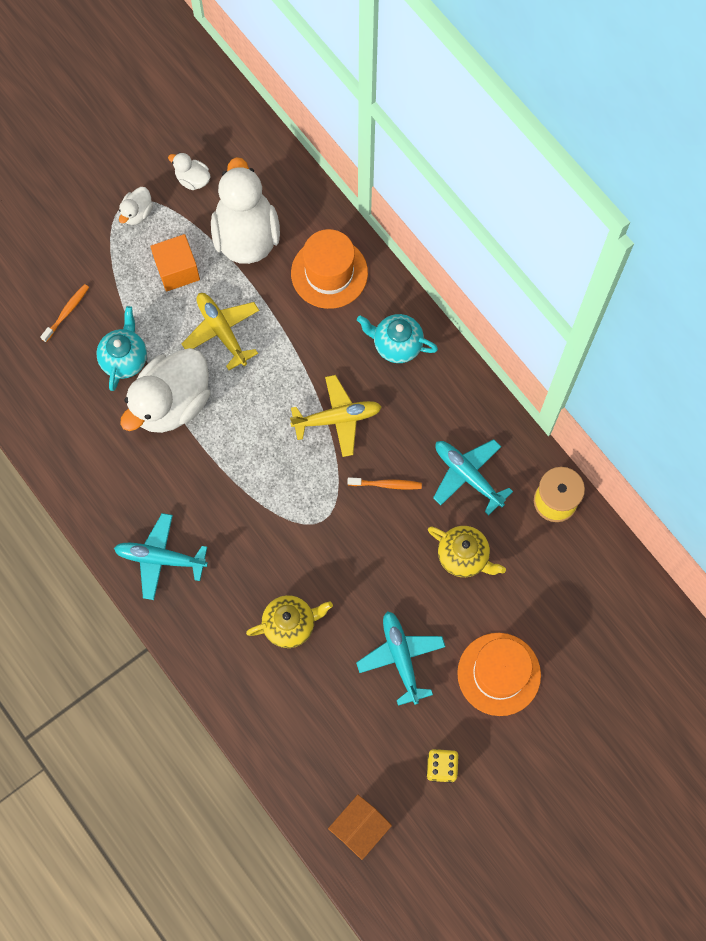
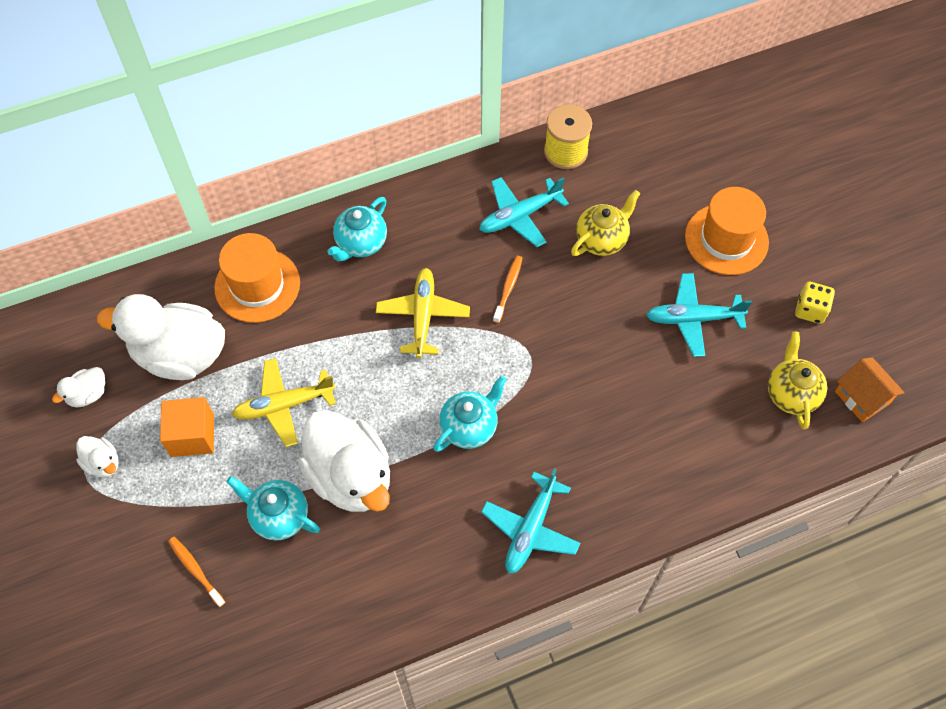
camera: 75 degrees left, 10 degrees down
(240, 486) = (469, 427): none -> turquoise teapot
(290, 624) = (636, 413): yellow teapot -> yellow teapot (791, 394)

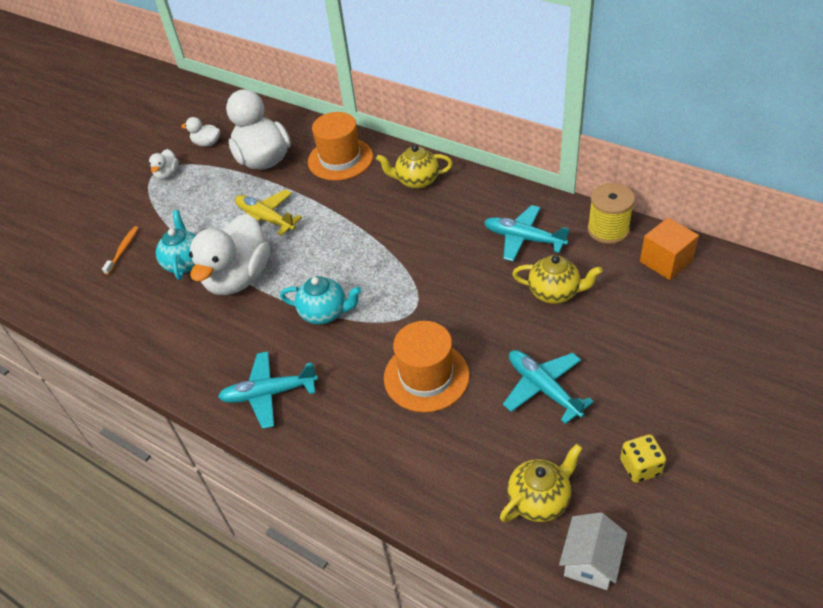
camera: 60 degrees right, 15 degrees down
(192, 435) = (213, 195): orange cube -> orange cube (665, 261)
(360, 243) = (416, 181): turquoise teapot -> yellow teapot
(423, 316) = (391, 240): yellow plane -> none
(508, 288) = (457, 268): orange toothbrush -> none
(726, 239) = (644, 367): orange hat -> orange hat (426, 376)
(862, 397) = (590, 561): orange house -> white house

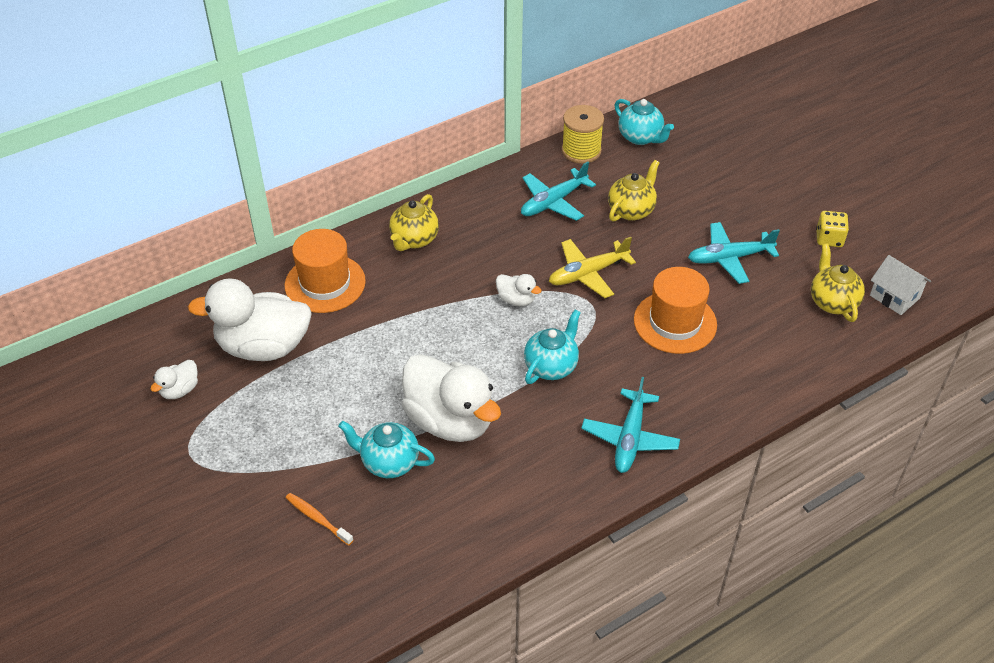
camera: 70 degrees left, 0 degrees up
(167, 174) = (206, 443): white duck -> white duck (516, 300)
(265, 219) = (372, 373): yellow plane -> yellow plane (588, 274)
(665, 261) = (640, 137): orange cube -> turquoise teapot

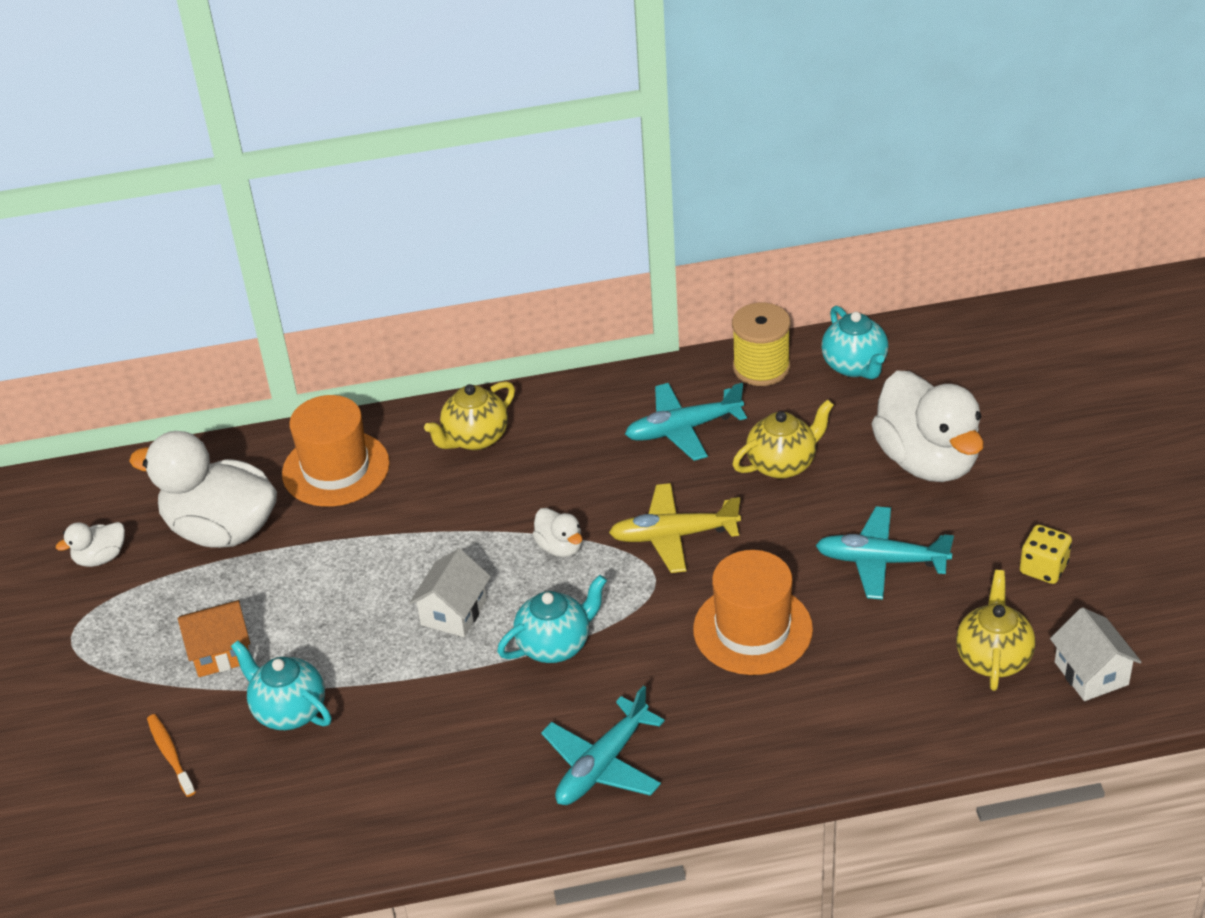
camera: 25 degrees right, 5 degrees down
(314, 434) = (221, 652): none -> orange house
(450, 421) = (390, 680): white duck -> white duck (927, 460)
(468, 362) = (454, 612): none -> white house

